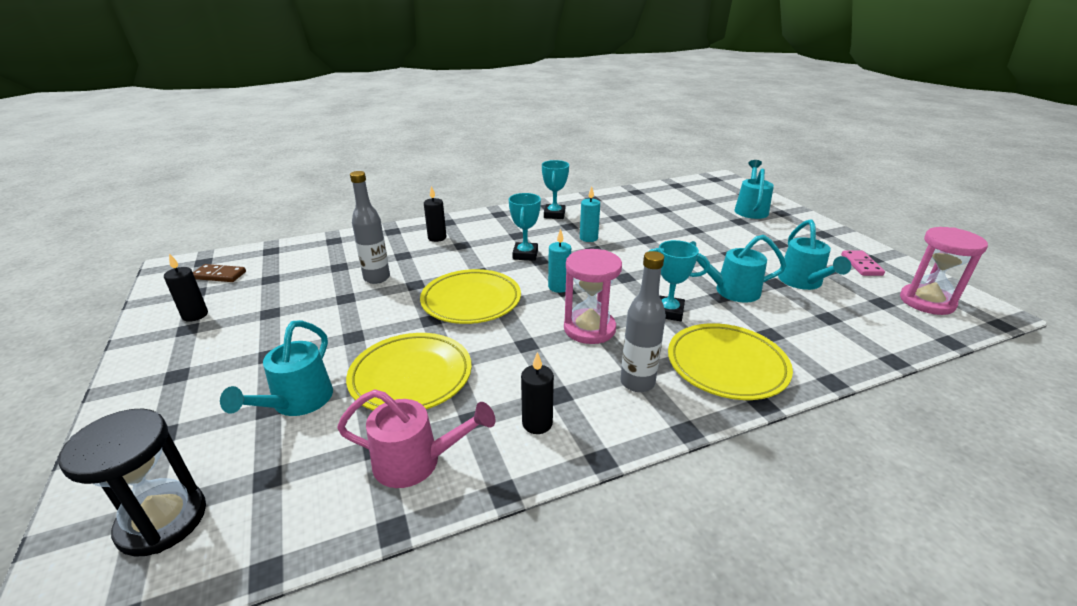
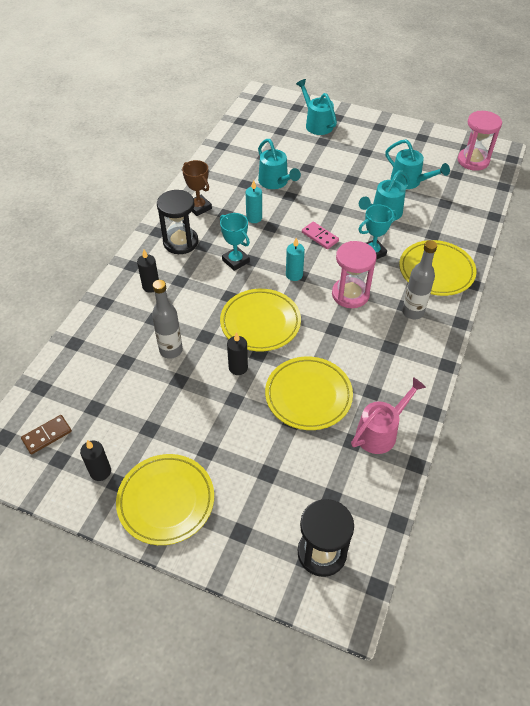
camera: 45 degrees left, 20 degrees up
(180, 365) = (166, 501): none -> yellow plate
(296, 403) = (277, 458): turquoise watering can -> turquoise watering can (275, 182)
(504, 226) = (180, 242): none -> black hourglass
(537, 423) = (401, 370): black candle -> black candle (238, 368)
(554, 214) = (199, 207): turquoise trophy -> brown trophy
(861, 265) = (422, 147): pink domino -> pink domino (320, 237)

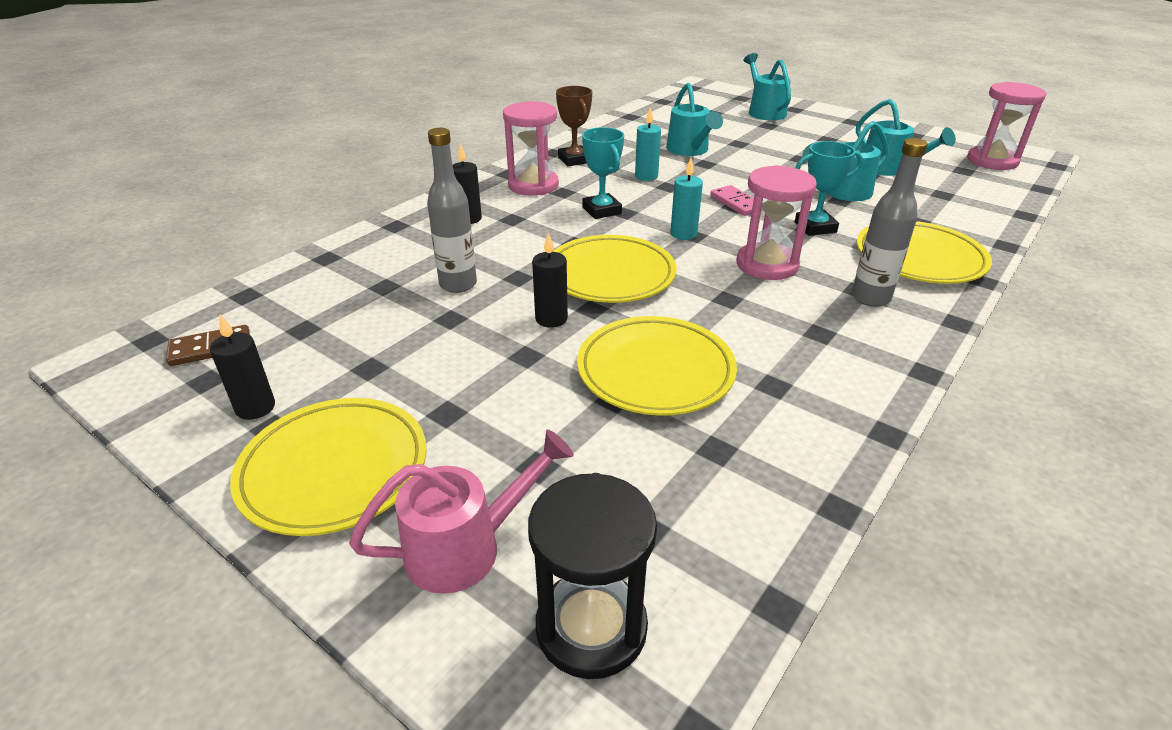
camera: 15 degrees right, 15 degrees down
(180, 242) = (533, 185): black hourglass -> pink hourglass
(381, 431) = (777, 444): pink watering can -> pink watering can (467, 547)

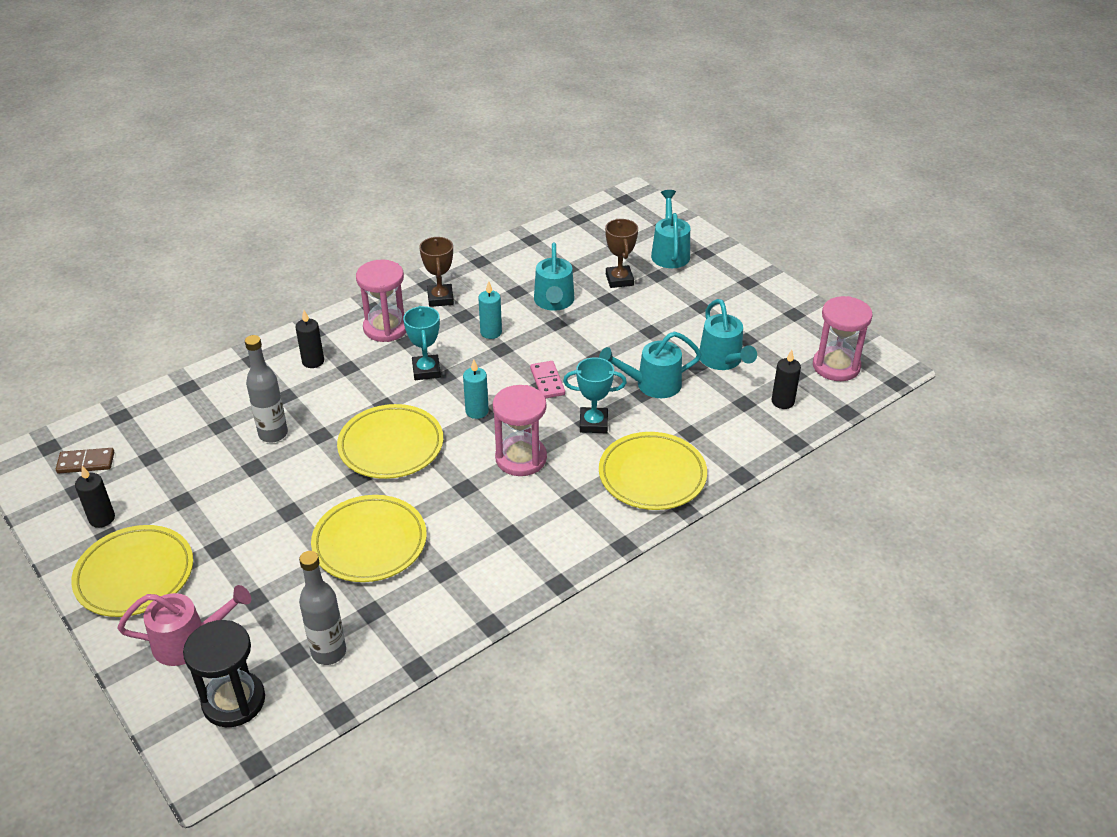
camera: 15 degrees right, 5 degrees up
(551, 319) = (324, 481): black candle -> black candle (782, 402)
(737, 131) = (619, 280): none -> brown trophy
(870, 298) = (576, 508): grey bottle -> grey bottle (329, 652)

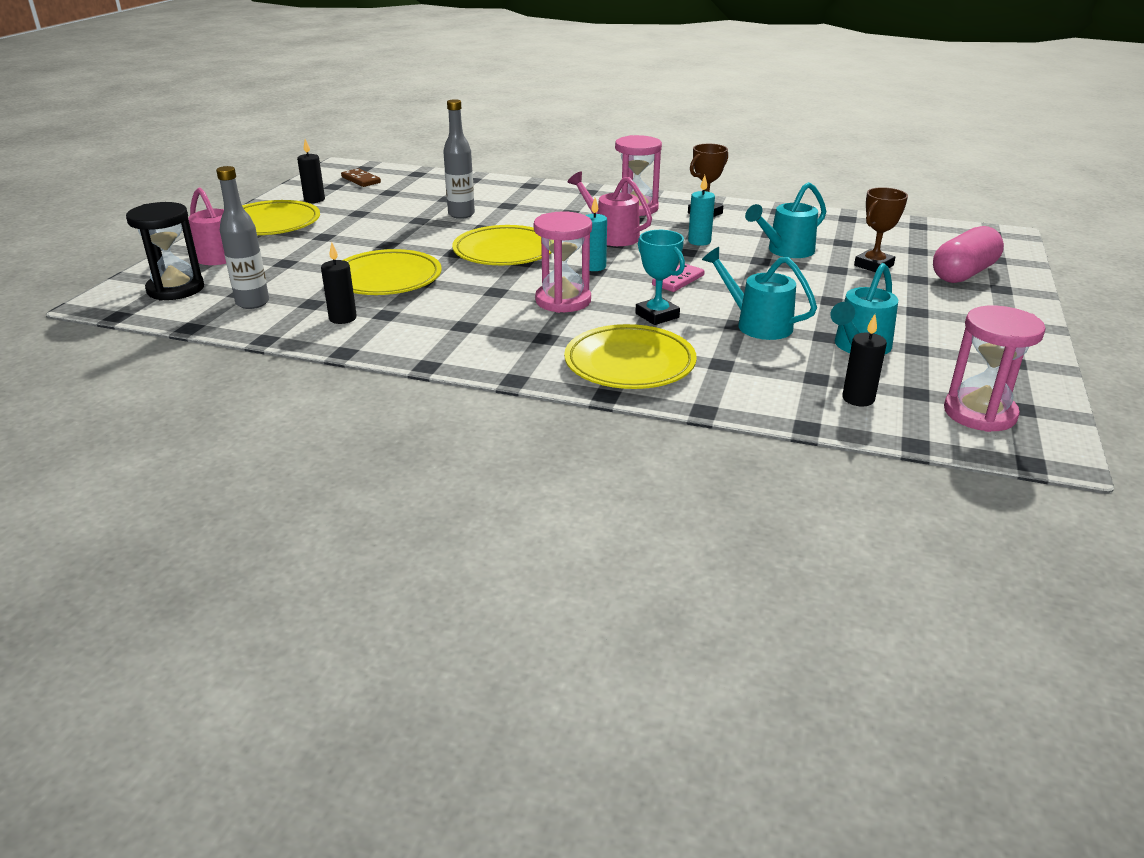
camera: 55 degrees right, 10 degrees down
(313, 361) = (557, 201): black candle -> black candle (343, 318)
(426, 370) = (611, 235): turquoise trophy -> pink watering can
(670, 252) = (963, 273): turquoise watering can -> pink capsule

